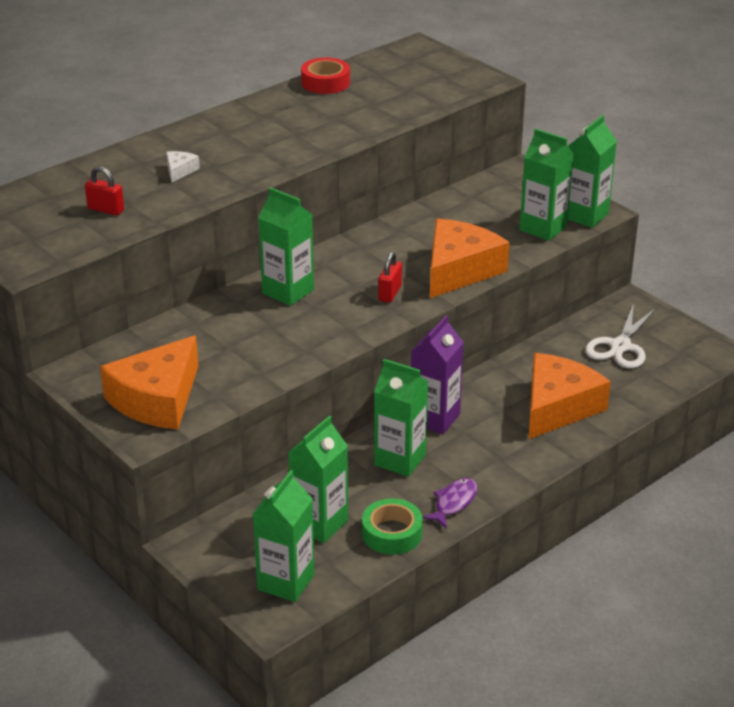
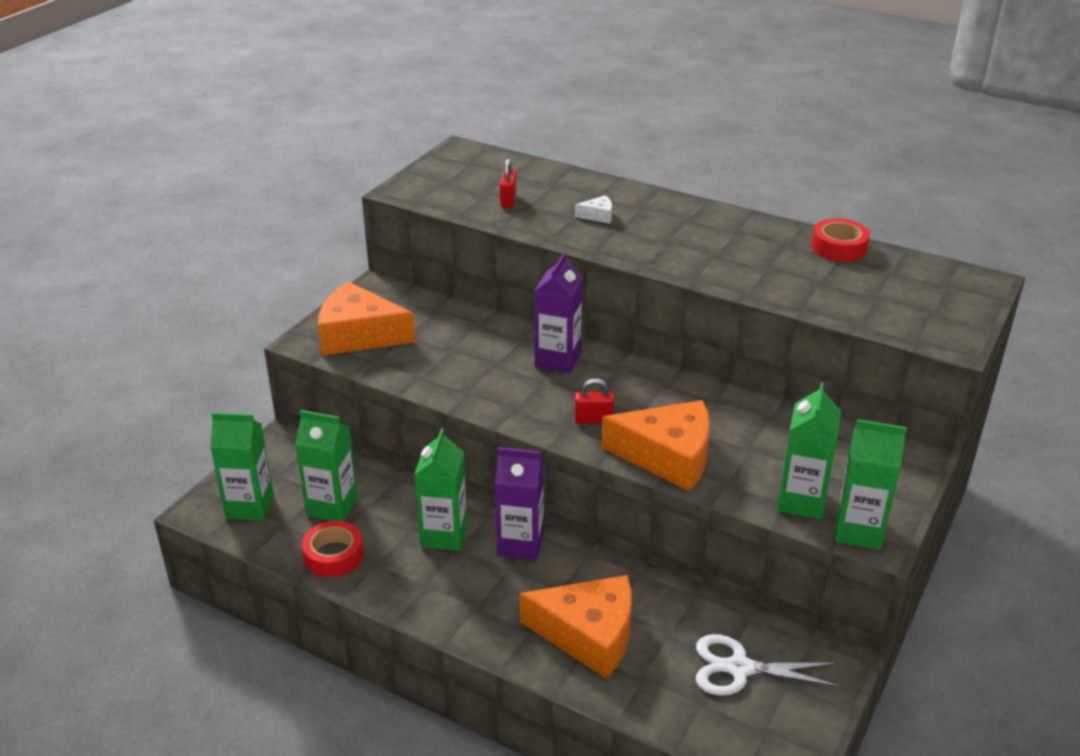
camera: 70 degrees right, 0 degrees up
(288, 291) = (558, 360): green carton -> purple carton
(392, 533) = (333, 555): green tape -> red tape
(454, 503) = (393, 587): purple fish -> none

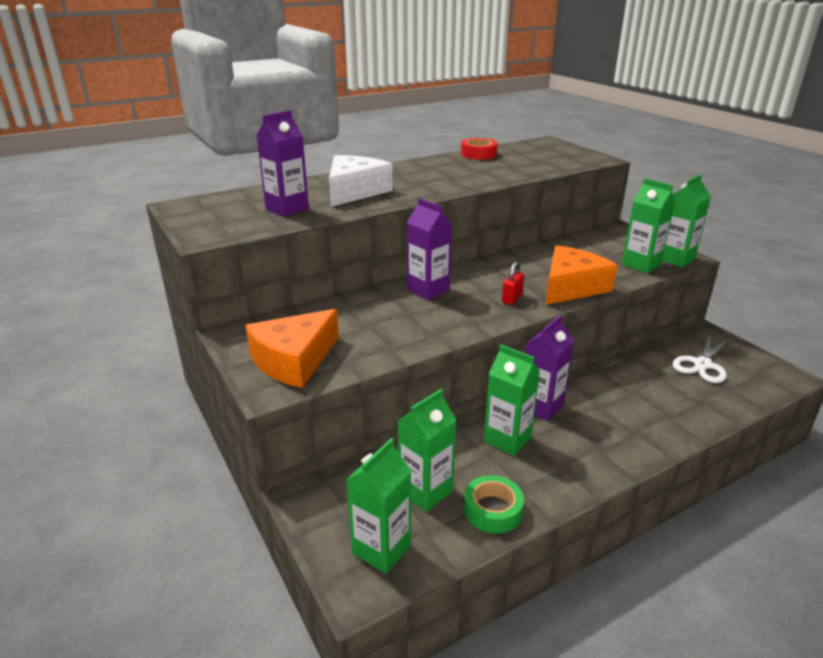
camera: 60 degrees left, 5 degrees down
(333, 555) = (493, 510): red tape -> green tape
(508, 200) = (287, 209): red padlock -> purple carton
(588, 635) = (651, 408): orange cheese -> none
(598, 215) = (355, 191): white cheese -> white cheese, size x2.45

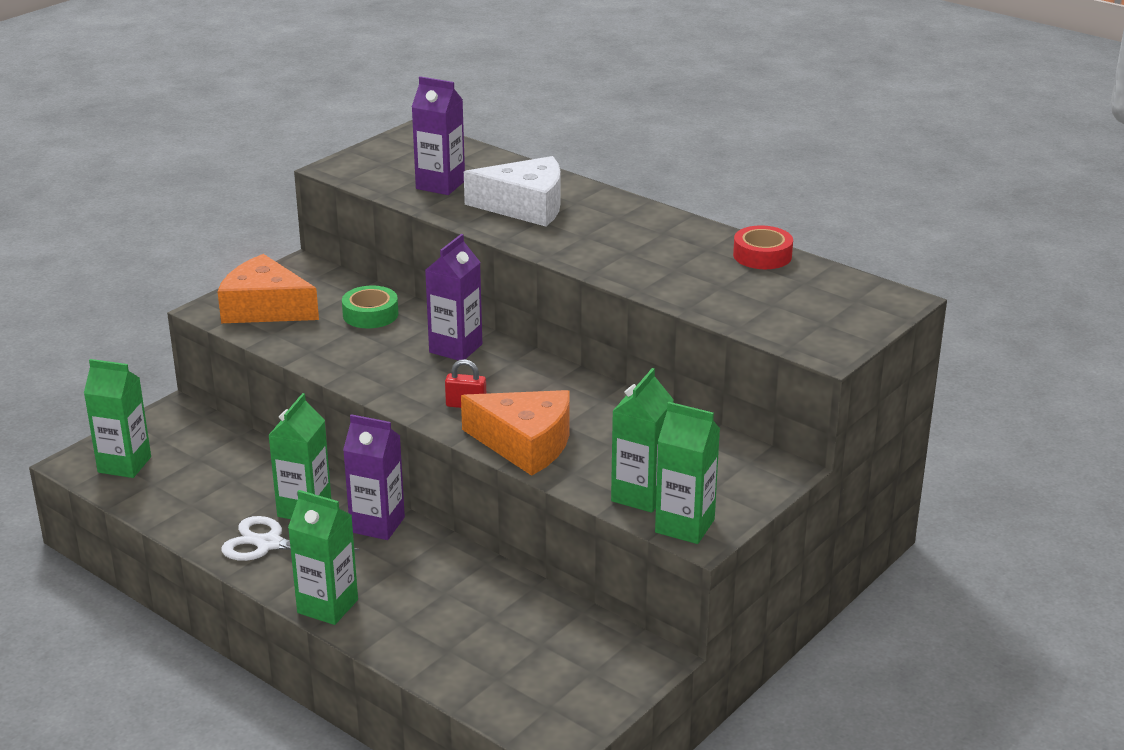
camera: 70 degrees right, 0 degrees up
(425, 491) = (204, 473): green carton -> green carton (327, 606)
(493, 510) = (190, 515): green tape -> green tape (370, 314)
(702, 364) = (548, 653): white scissors -> white scissors (269, 544)

